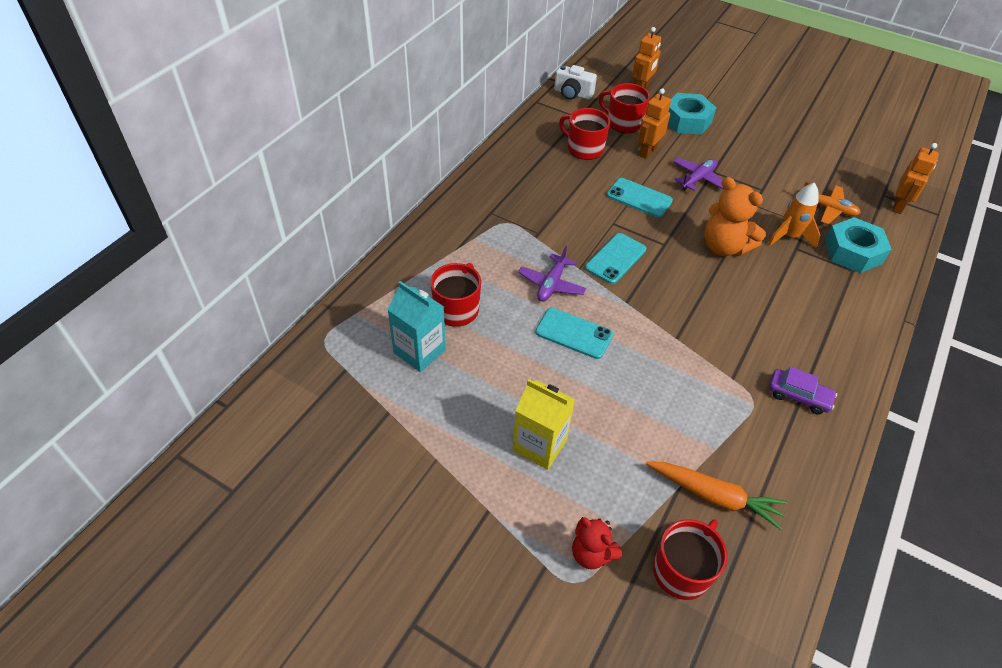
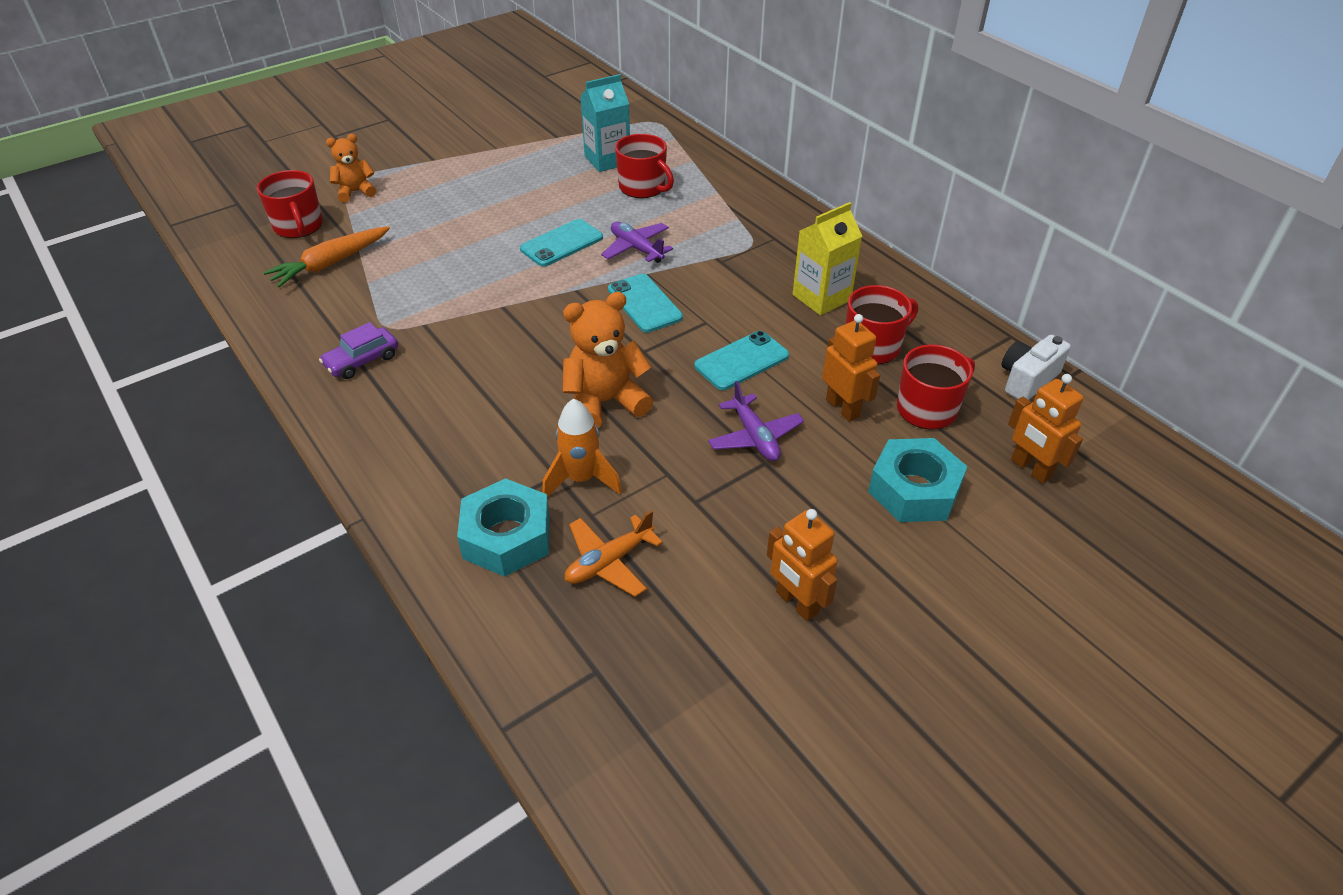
camera: 115 degrees right, 5 degrees down
(539, 445) = (463, 194): yellow carton -> yellow carton (821, 297)
(591, 553) = (355, 192): red teddy bear -> orange teddy bear
(898, 206) = (558, 675): orange robot -> orange robot (796, 603)

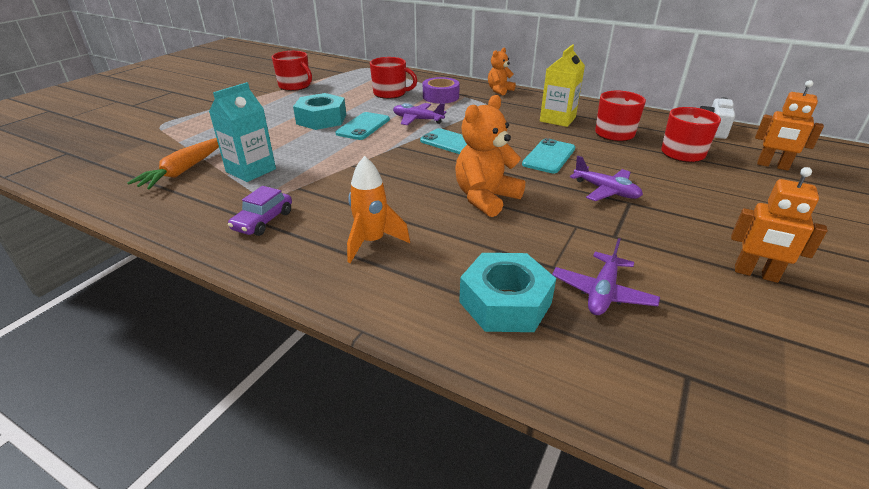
camera: 25 degrees left, 10 degrees down
(298, 226) = (137, 155): red mug -> red mug (295, 86)
(355, 192) = (174, 129): orange teddy bear -> orange teddy bear (499, 90)
(581, 479) = (520, 246): orange rocket -> orange rocket (372, 242)
(607, 160) = (353, 86): turquoise carton -> turquoise carton (251, 170)
(609, 562) = (602, 292): orange plane -> purple plane
(703, 210) = (440, 97): none -> purple tape
(843, 408) = (637, 164): orange robot -> none
(914, 490) = (731, 192): turquoise nut -> turquoise nut (321, 119)

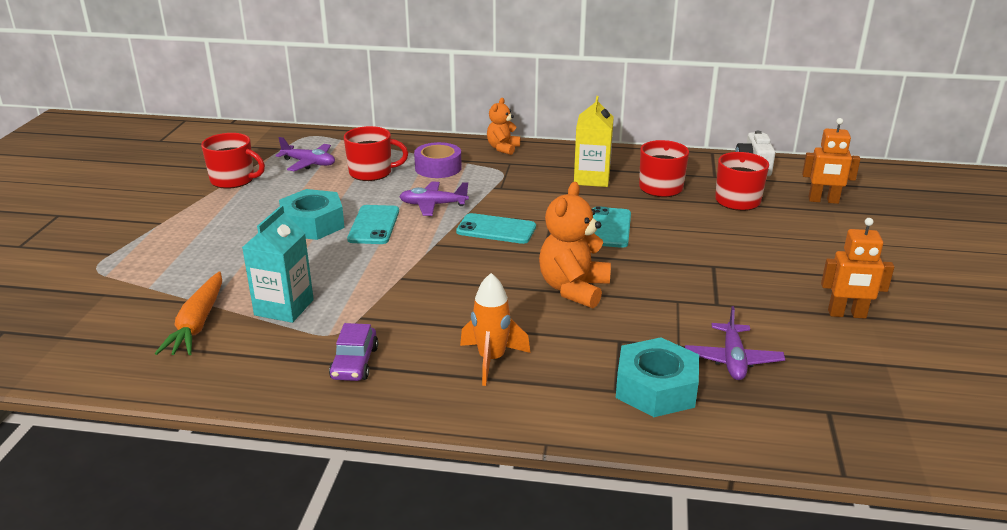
camera: 20 degrees left, 5 degrees down
(606, 191) = (685, 258): purple plane -> purple plane (309, 163)

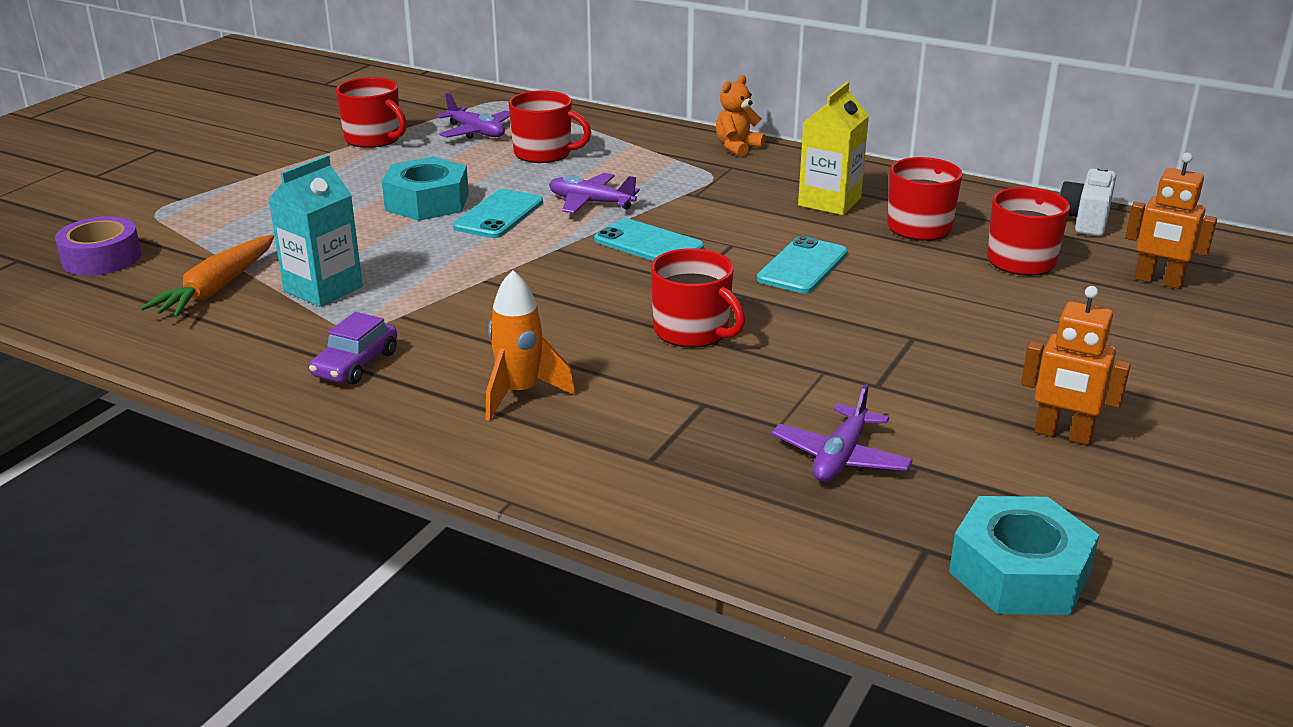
camera: 20 degrees right, 0 degrees up
(438, 168) = (632, 159): purple tape -> purple tape (101, 258)
(573, 289) = (692, 331): orange teddy bear -> red mug
(656, 388) = (704, 469): turquoise nut -> turquoise nut (1019, 572)

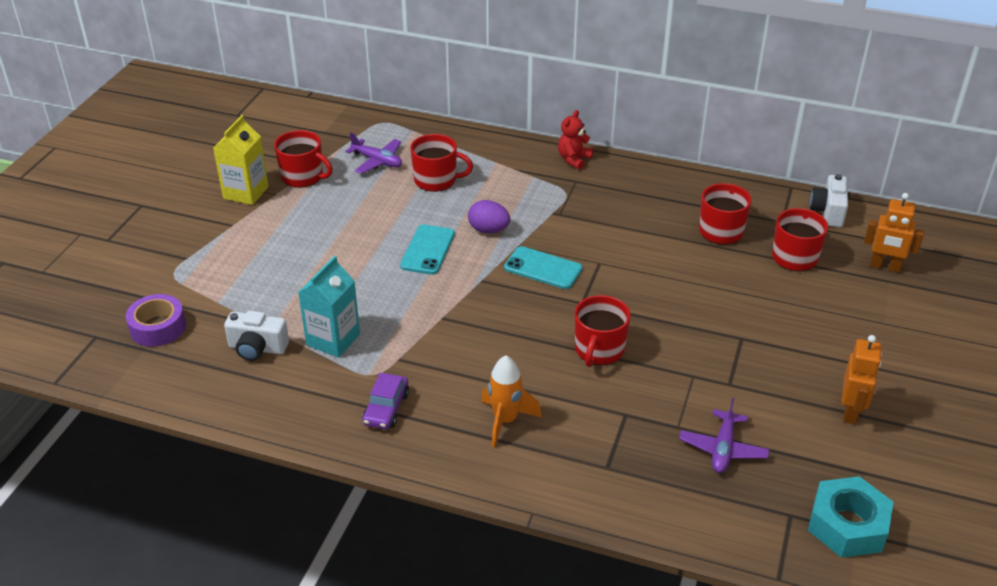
camera: 10 degrees left, 10 degrees up
(217, 288) = (257, 348): orange carrot -> white camera
(427, 202) = (371, 242): turquoise nut -> none
(591, 202) = (488, 230): purple plane -> purple egg
(692, 331) = (599, 350): red mug -> red mug turned 75 degrees clockwise
(737, 147) = (574, 159): orange teddy bear -> red teddy bear
(802, 266) = (653, 279): turquoise phone -> none
(829, 202) = (654, 211): yellow carton -> yellow carton (246, 192)
(1062, 434) = (851, 412): orange robot -> orange robot turned 90 degrees counterclockwise

